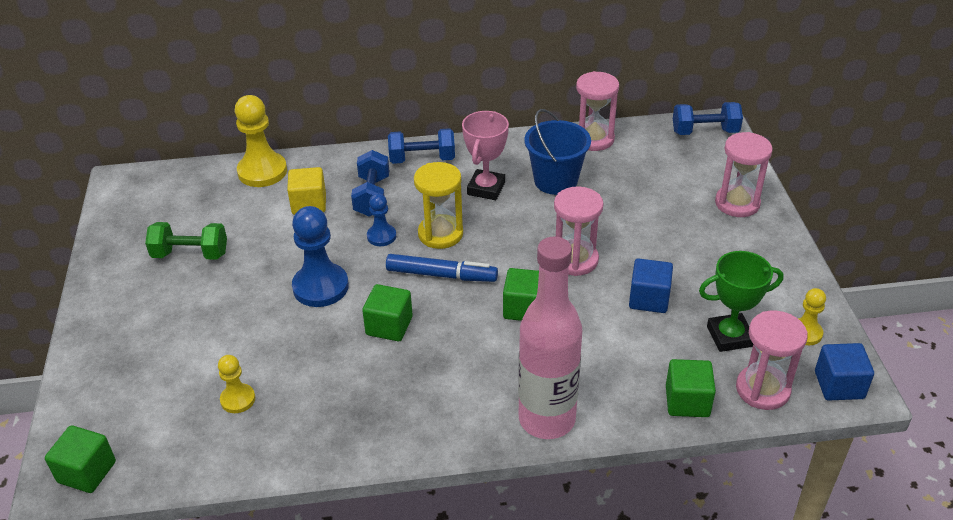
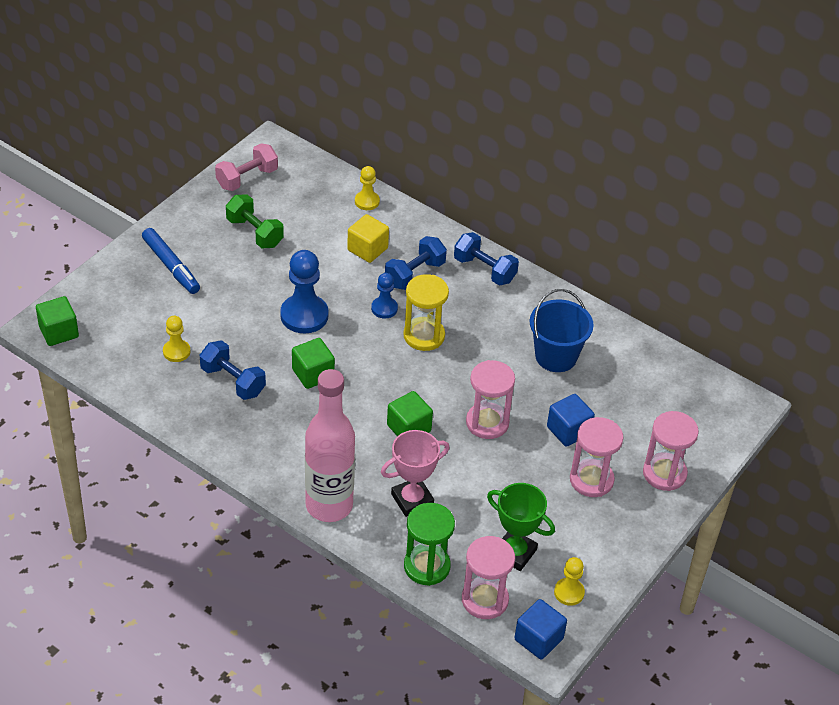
camera: 40 degrees right, 5 degrees up
(129, 219) = (247, 178): none -> pink dumbbell
(262, 171) = (367, 201): yellow pawn -> yellow pawn, size x0.56
(441, 275) = (387, 365): blue marker -> blue marker (171, 266)
(486, 188) = (499, 325): pink trophy -> pink trophy (412, 500)
(593, 139) = (631, 345): pink hourglass -> pink hourglass (591, 480)
(649, 299) = (498, 487): blue cube -> blue cube (568, 430)
(687, 401) = (427, 566): green cube -> green hourglass
(705, 132) = (728, 402): blue dumbbell -> blue dumbbell (233, 381)

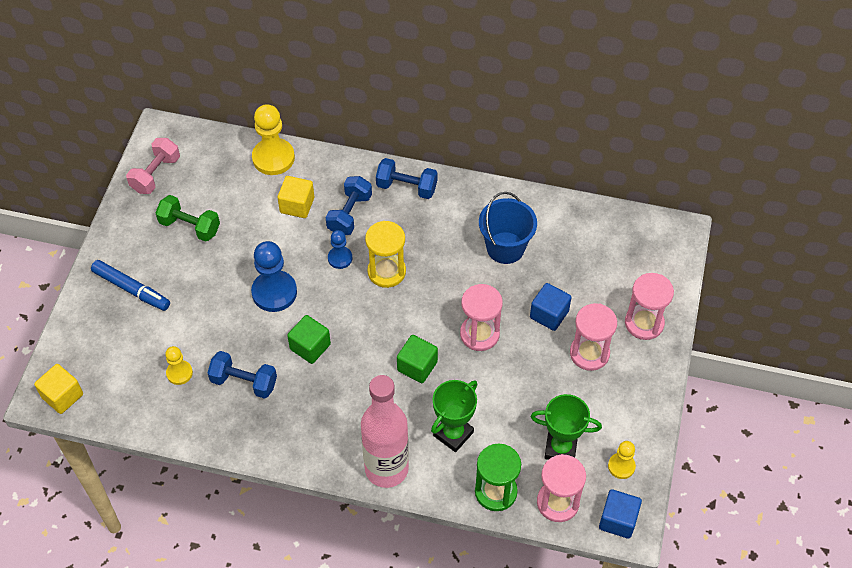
camera: 20 degrees left, 10 degrees up
(59, 332) = (62, 396): green cube -> yellow cube
(367, 201) = (273, 158): yellow pawn -> yellow pawn, size x1.80
(412, 500) = (453, 434): pink trophy -> green trophy

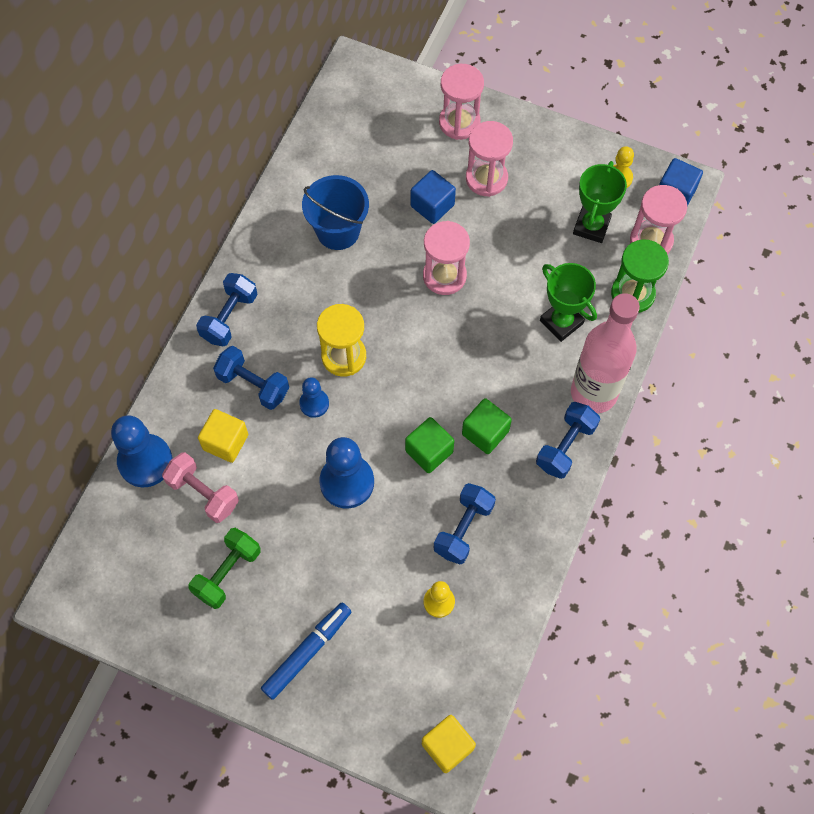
camera: 80 degrees left, 10 degrees up
(156, 174) = (133, 610): pink dumbbell -> pink dumbbell (203, 493)
(273, 158) = (145, 461): yellow pawn -> blue pawn
(330, 452) = (565, 446): none -> blue dumbbell
(417, 366) = (474, 344): green cube -> green cube (485, 432)

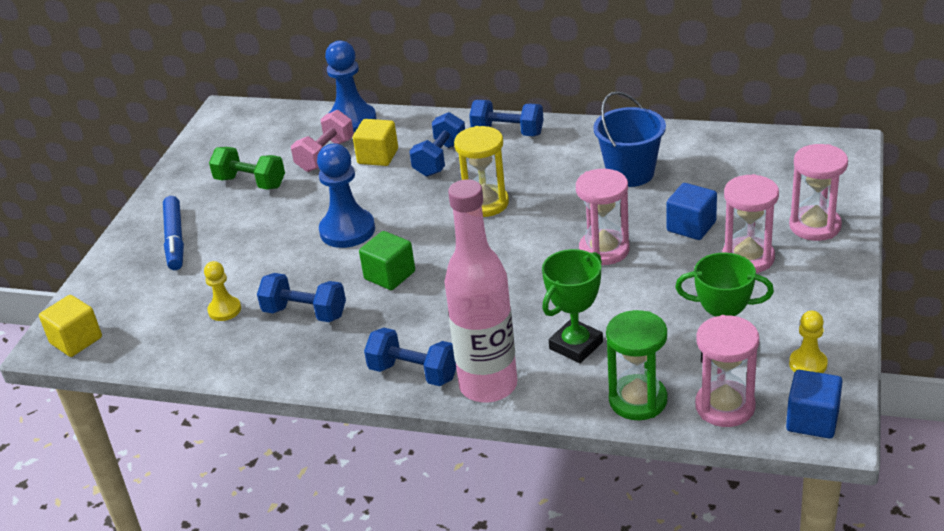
camera: 85 degrees right, 30 degrees down
(307, 652) = (175, 239): blue marker -> blue marker turned 45 degrees clockwise
(314, 403) = (428, 196): blue pawn -> none
(485, 432) = (419, 310): green cube -> none

